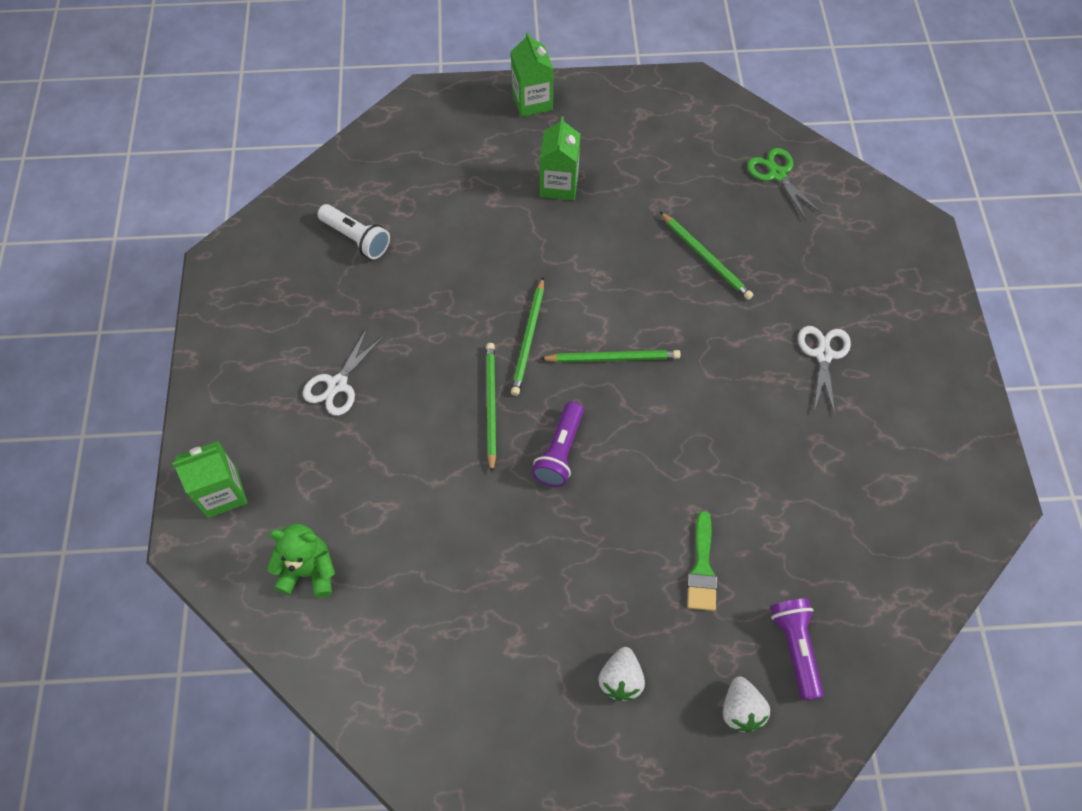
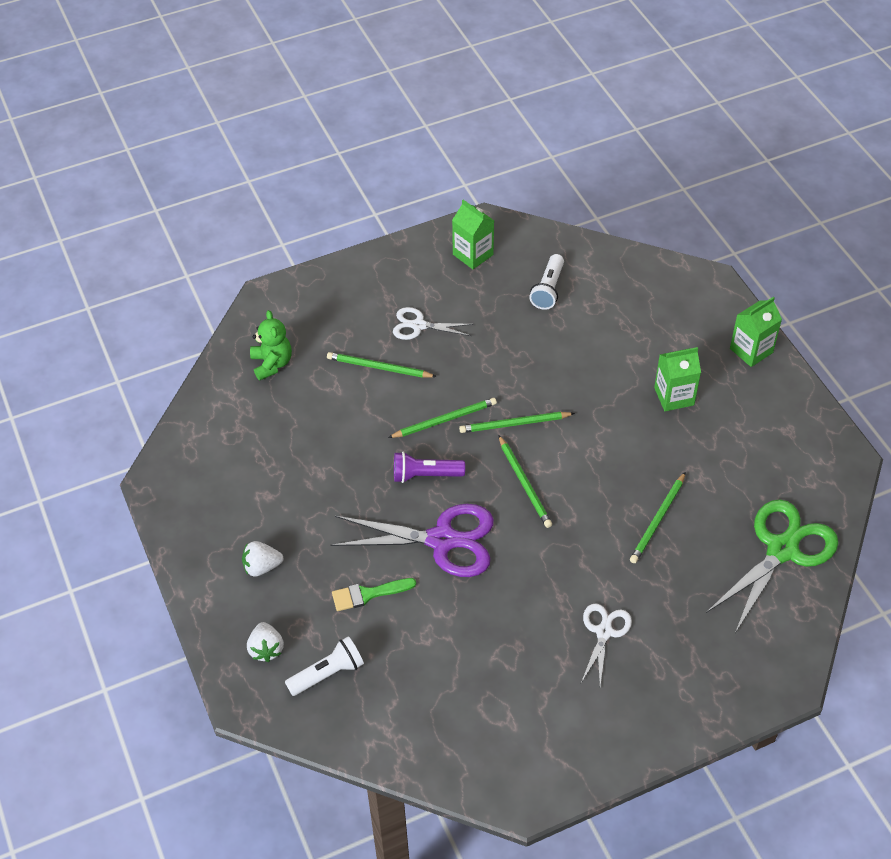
camera: 70 degrees right, 10 degrees down
(222, 493) = (308, 297): green carton -> green carton (473, 254)
(379, 448) = (379, 367): none -> green pencil
(656, 465) = (442, 540): none -> purple scissors
(741, 710) = (266, 649): white strawberry -> white strawberry turned 75 degrees counterclockwise
(777, 174) = (782, 549): green scissors -> green scissors, size x1.83
(795, 648) = (327, 673): purple flashlight -> white flashlight
(823, 355) = (604, 632): white scissors -> white scissors turned 60 degrees counterclockwise

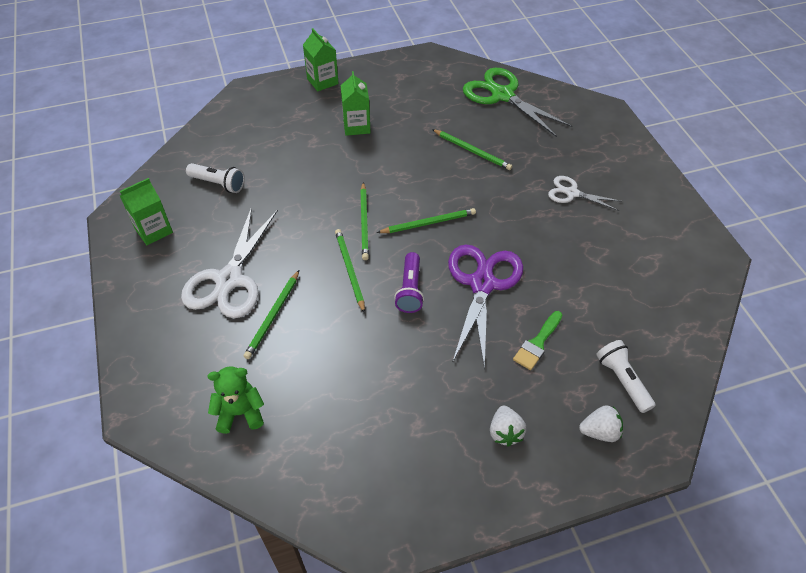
camera: 85 degrees left, 0 degrees up
(368, 594) = (537, 343): green brush -> green brush turned 45 degrees clockwise
(418, 325) = (229, 280): white scissors -> white scissors, size x1.83

